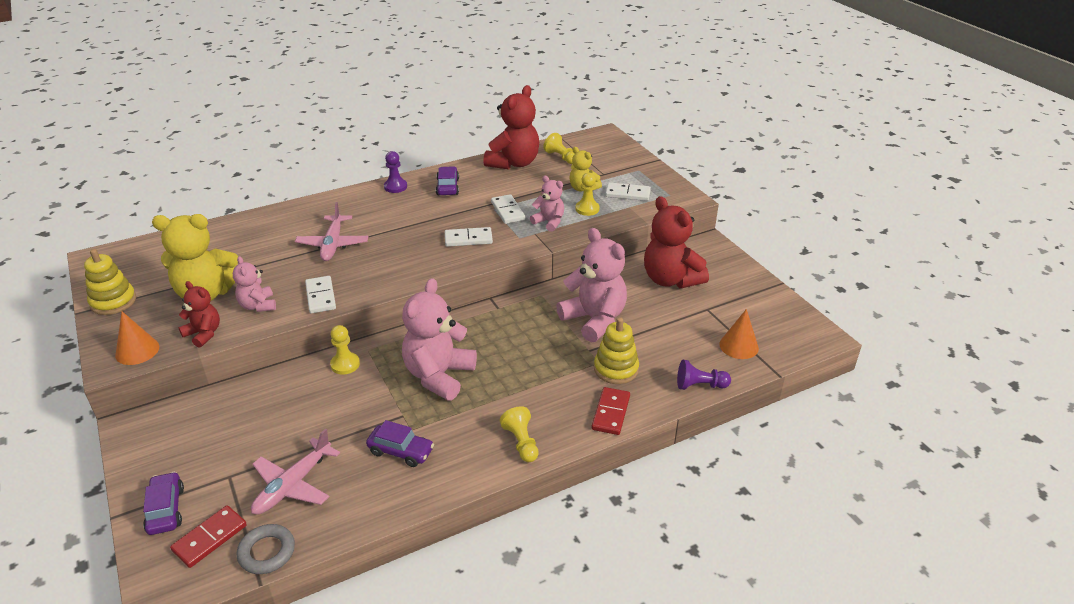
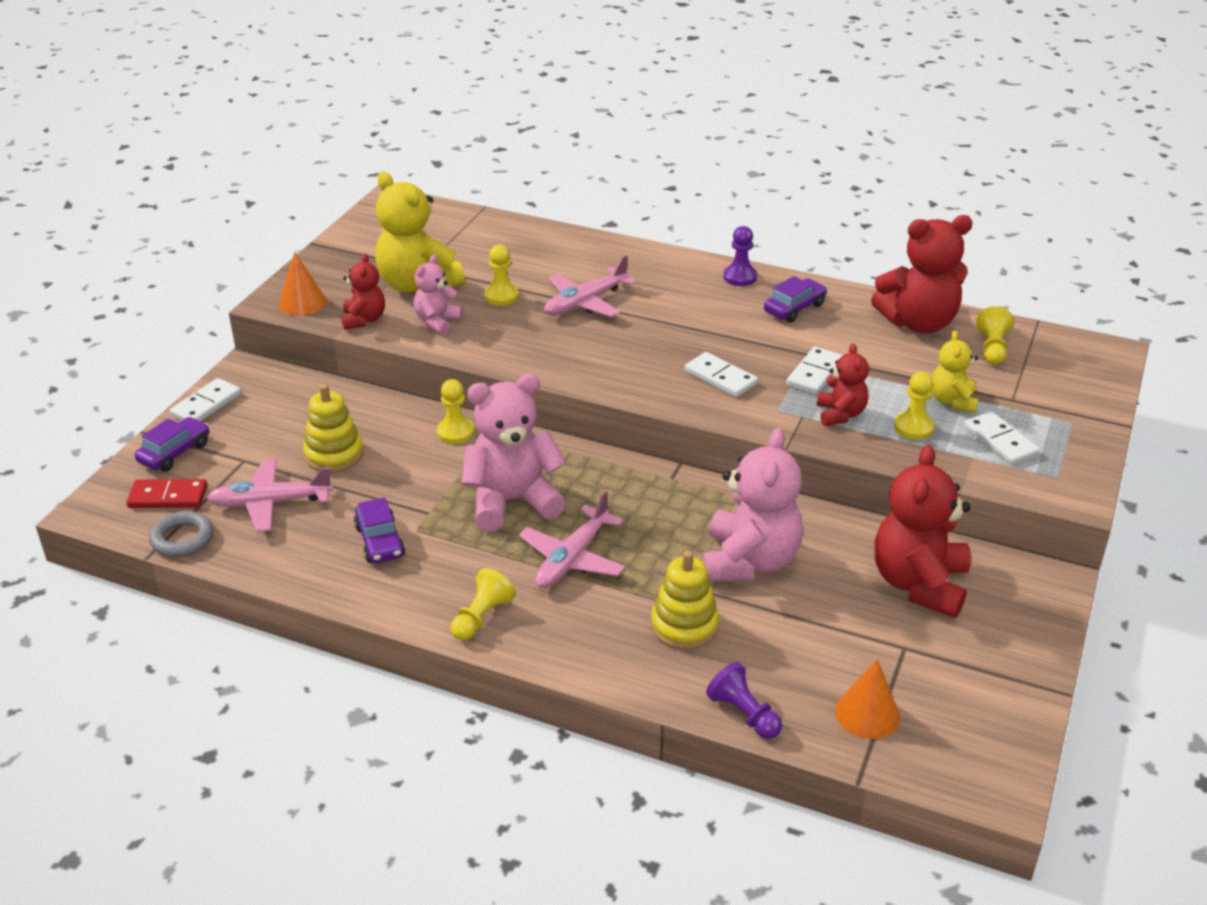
camera: 50 degrees right, 0 degrees up
(113, 302) = (346, 249): yellow stacking toy -> yellow stacking toy (334, 455)
(275, 269) = (501, 296): none -> yellow pawn
(321, 296) = (497, 347): white domino -> white domino (206, 405)
(516, 379) = (573, 558): none -> pink plane
(549, 222) = (840, 414): pink teddy bear -> red teddy bear
(611, 413) = (605, 661): red domino -> none

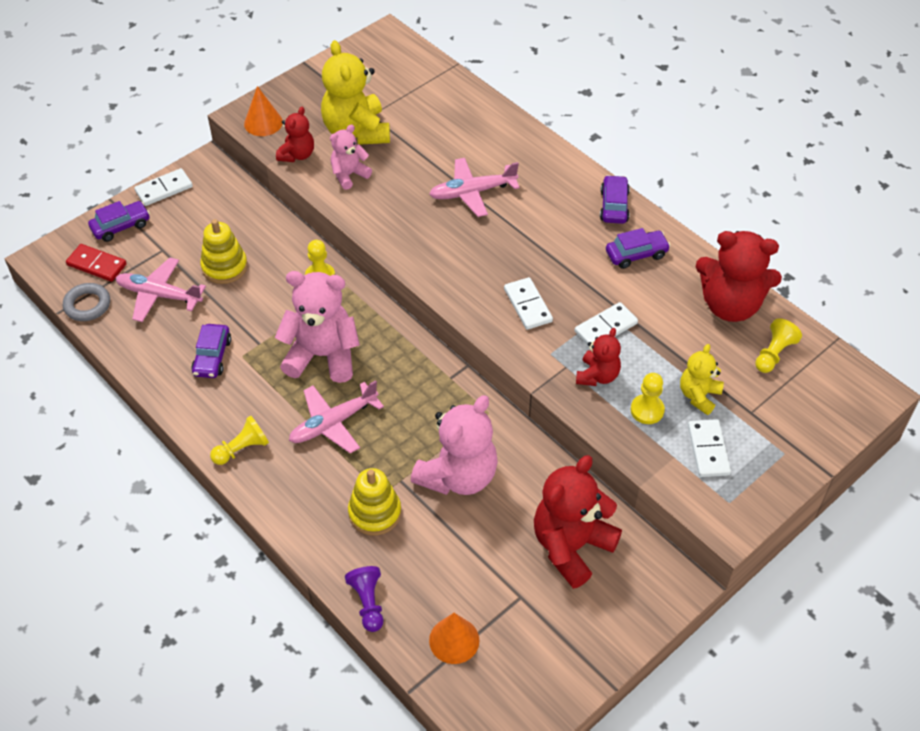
camera: 25 degrees right, 15 degrees up
(501, 296) = (412, 164): yellow pawn -> none
(740, 277) = (614, 206): purple pawn -> purple car

